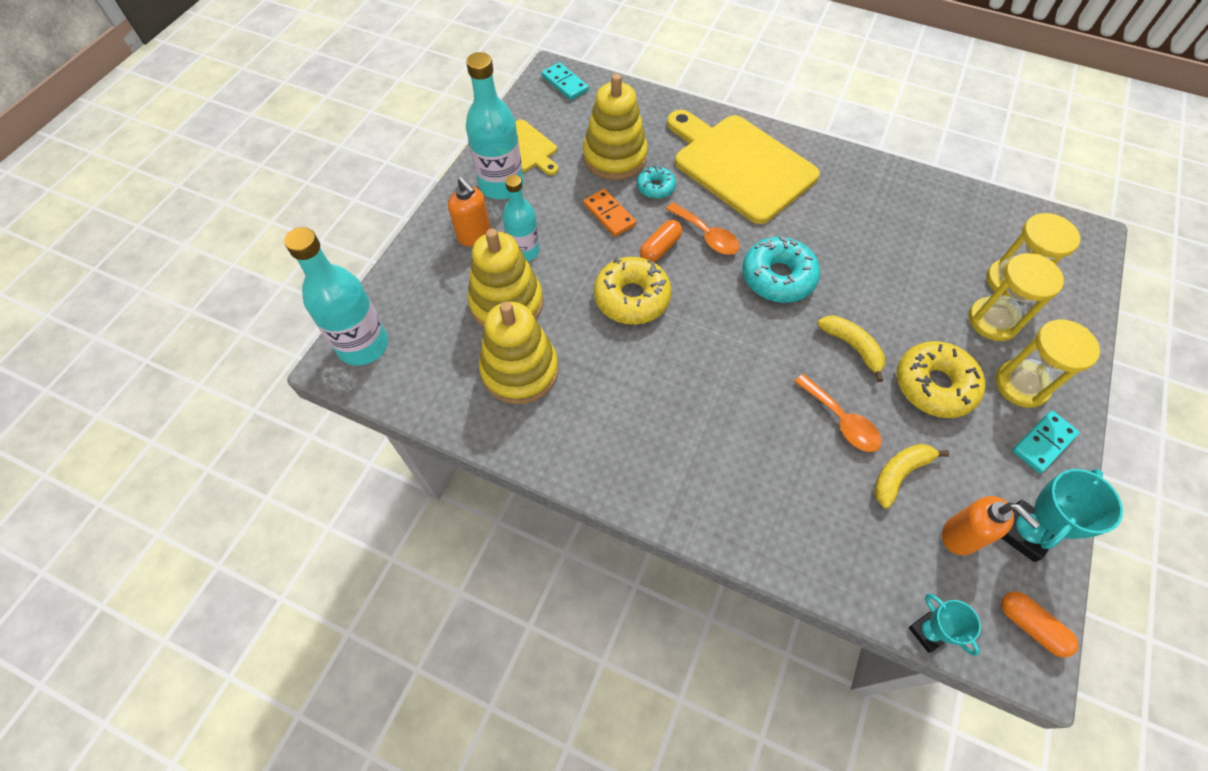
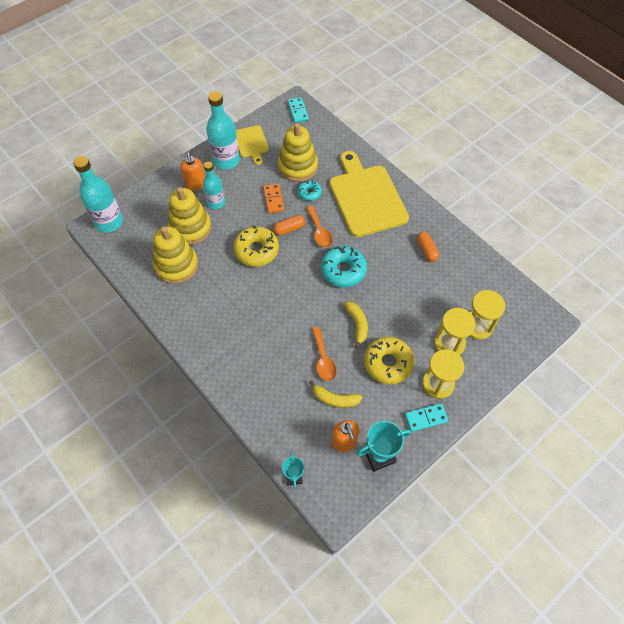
camera: 25 degrees right, 0 degrees up
(899, 474) = (335, 399): yellow banana -> yellow banana turned 150 degrees counterclockwise
(1030, 626) = (348, 498): orange capsule -> orange capsule (426, 250)

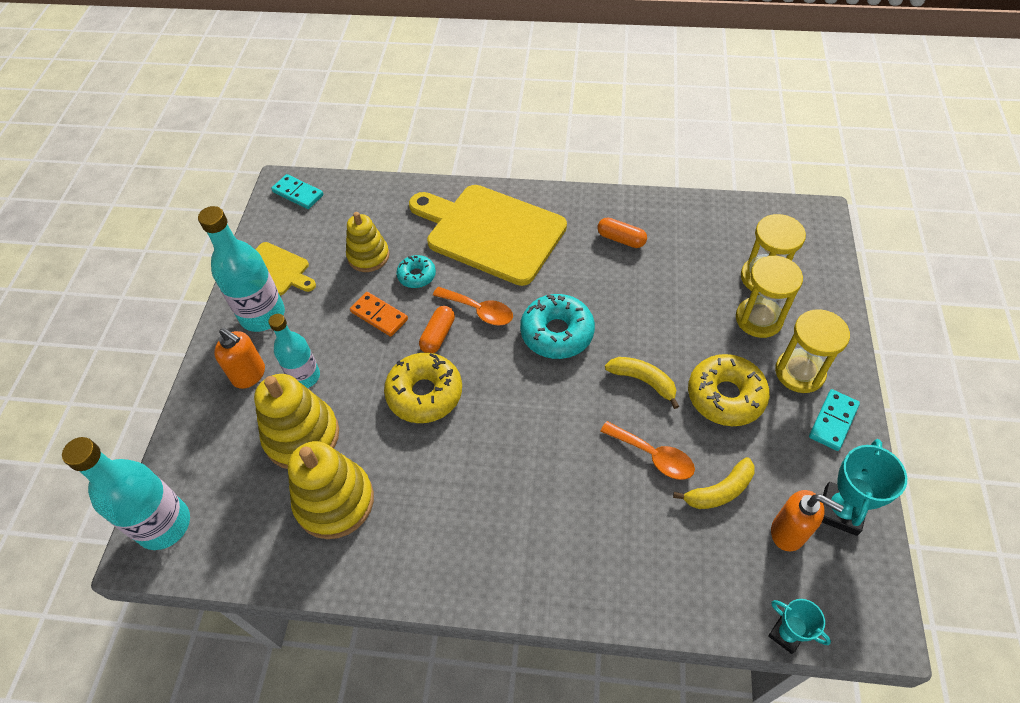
camera: 40 degrees left, 5 degrees down
(298, 167) = (368, 256): yellow stacking toy -> yellow stacking toy, size x0.65

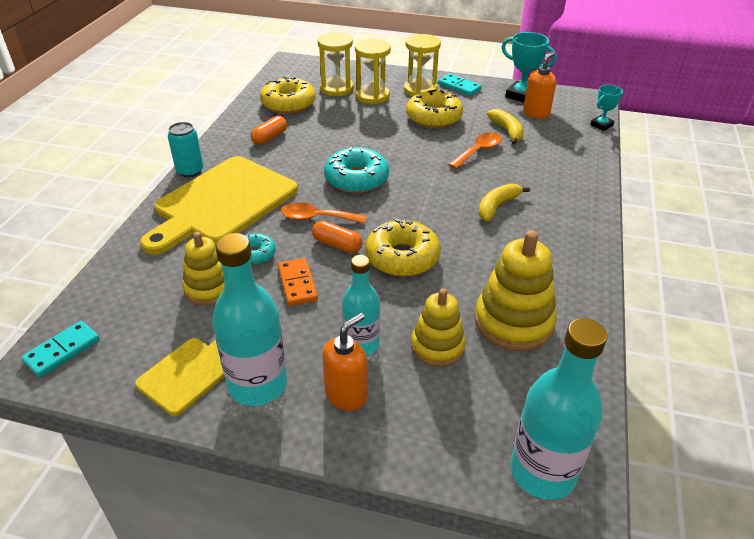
camera: 85 degrees left, 15 degrees down
(302, 436) = (437, 346): yellow stacking toy -> yellow stacking toy, size x0.65
(379, 316) = (297, 283): orange domino -> orange domino turned 60 degrees counterclockwise
(479, 311) = (316, 218): orange spoon -> orange spoon turned 120 degrees counterclockwise
(539, 194) = (190, 171): none -> turquoise can
(643, 381) = (414, 146): yellow banana -> yellow banana (497, 206)
(703, 238) = (288, 104): none -> yellow donut

